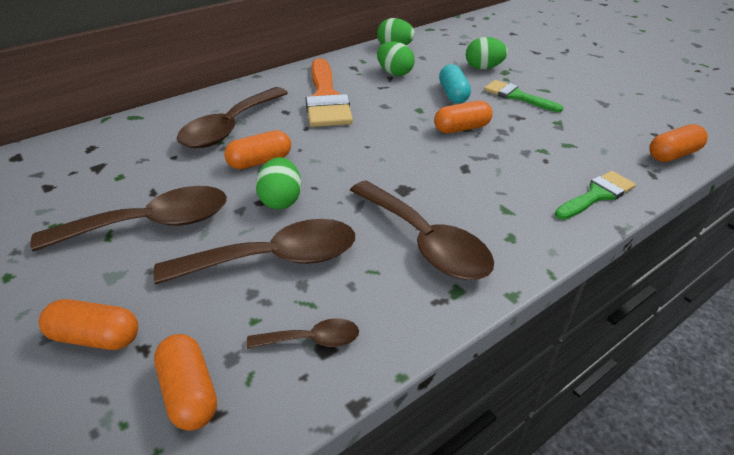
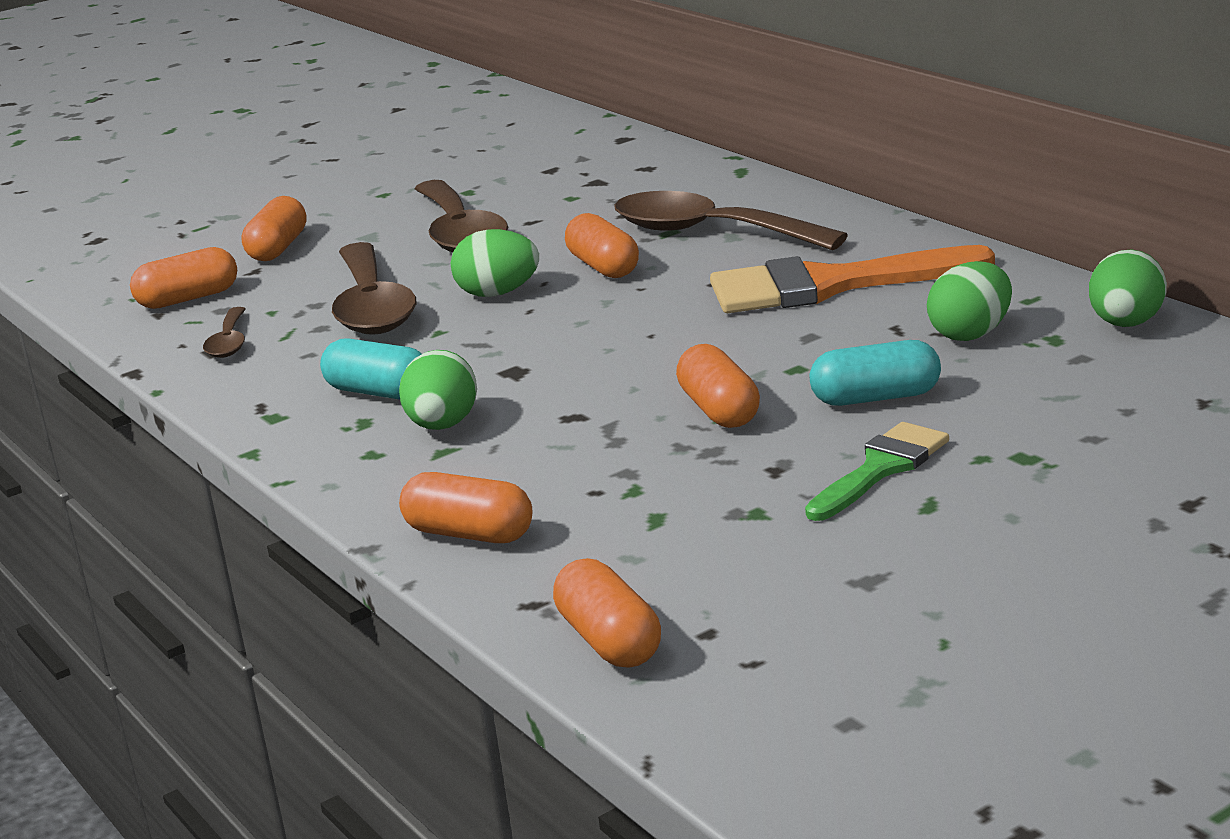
camera: 95 degrees right, 15 degrees down
(425, 242) = (379, 392): brown spoon -> turquoise capsule
(483, 68) = (1039, 429): green egg -> green egg (443, 426)
(597, 195) = (469, 534): green brush -> orange capsule

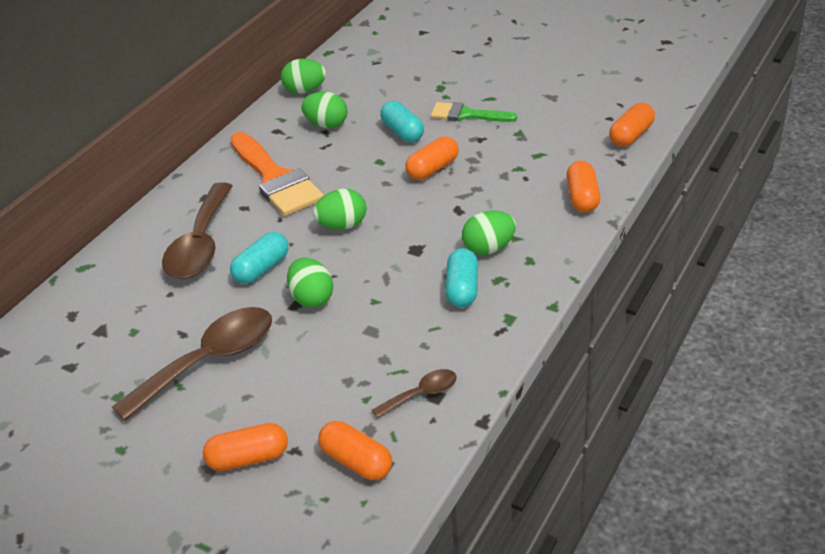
camera: 115 degrees left, 15 degrees up
(372, 307) = (346, 348): brown spoon -> none
(603, 267) = (262, 269): orange capsule -> turquoise capsule
(640, 324) = (342, 225): none -> green egg

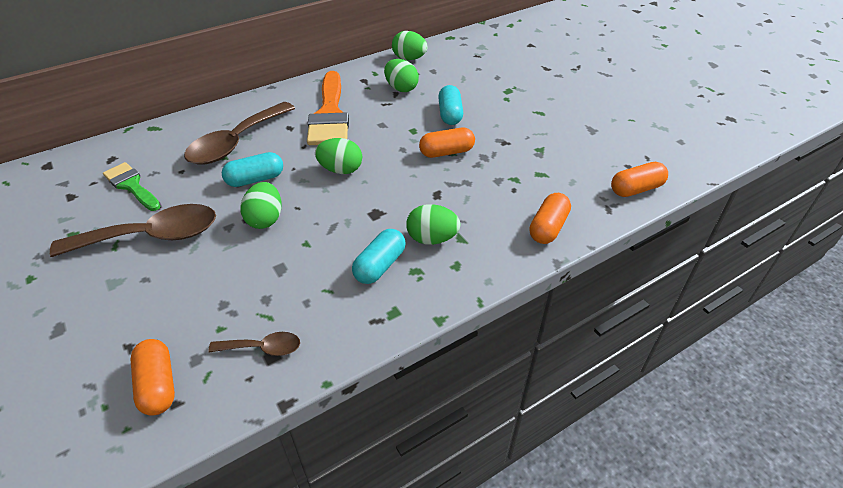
camera: 25 degrees right, 5 degrees up
(248, 458) = (93, 335): orange capsule -> none
(467, 115) = (510, 119): green brush -> green brush (131, 185)

